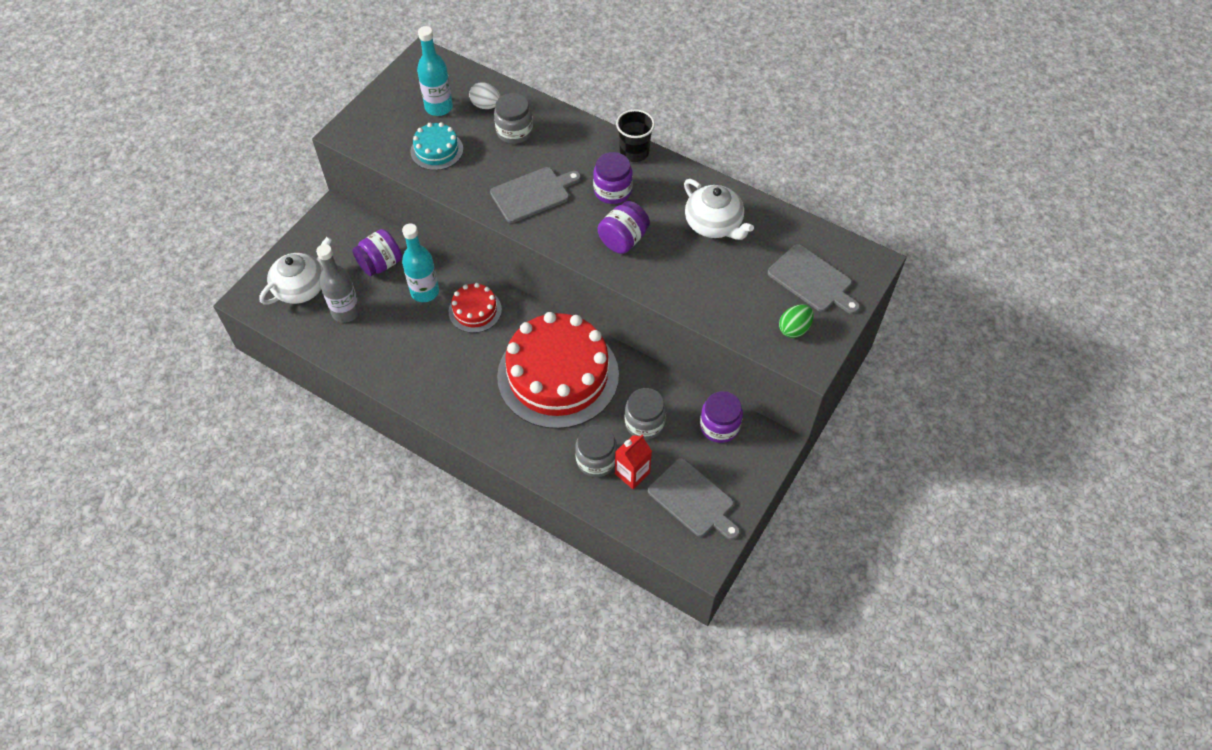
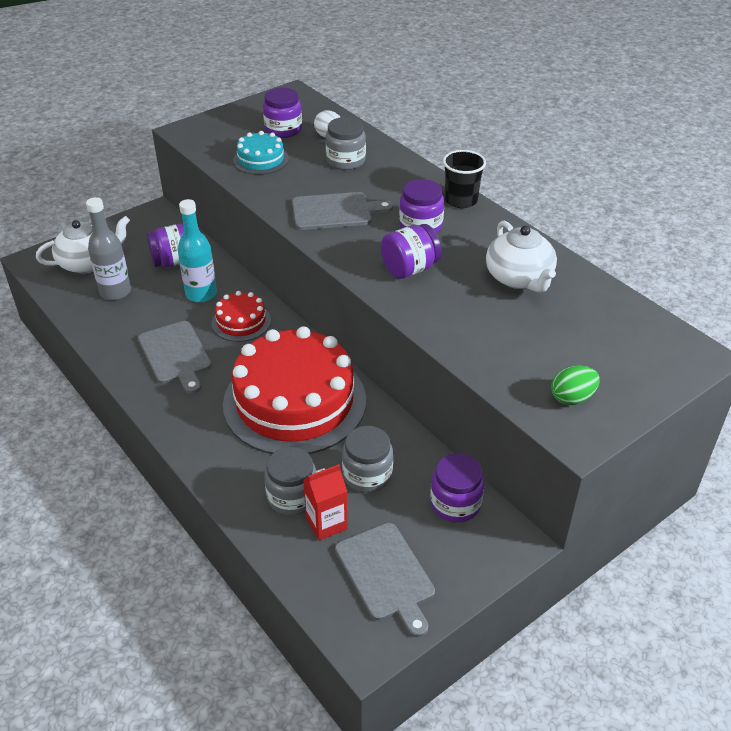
camera: 20 degrees right, 15 degrees down
(439, 107) = (283, 129): turquoise bottle -> purple jar
(812, 280) = (616, 356): grey cutting board -> grey cutting board (175, 355)

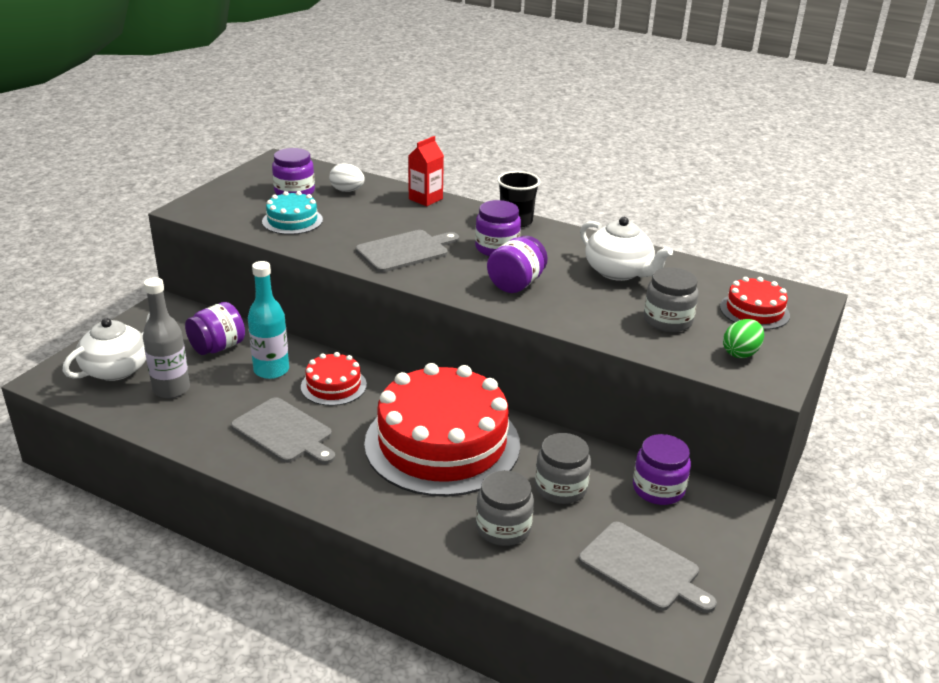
camera: 25 degrees left, 10 degrees down
(326, 523) = (554, 541): red carton -> red carton (425, 199)
(346, 161) = (380, 208): grey jar -> grey jar (667, 320)
(625, 355) = (754, 311): none -> red cake

